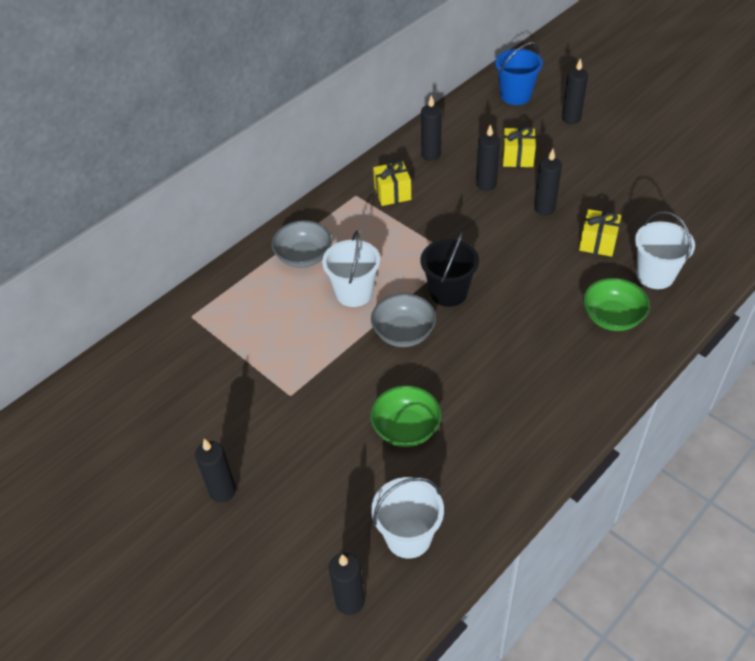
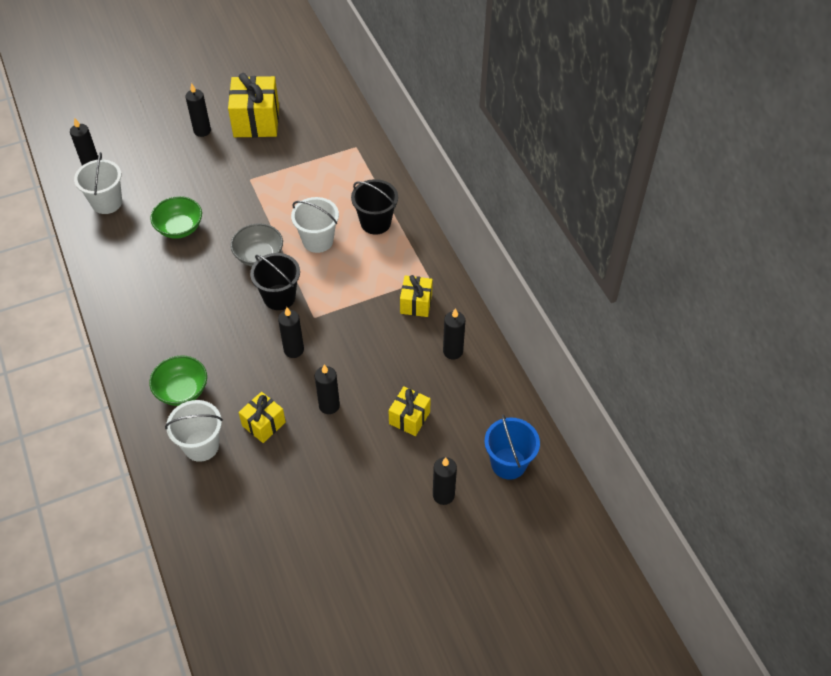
camera: 110 degrees right, 5 degrees up
(180, 436) = (256, 121): none -> yellow gift
(303, 257) = (375, 222): grey bowl -> black bucket
(486, 184) = (387, 376): black candle -> black candle (293, 350)

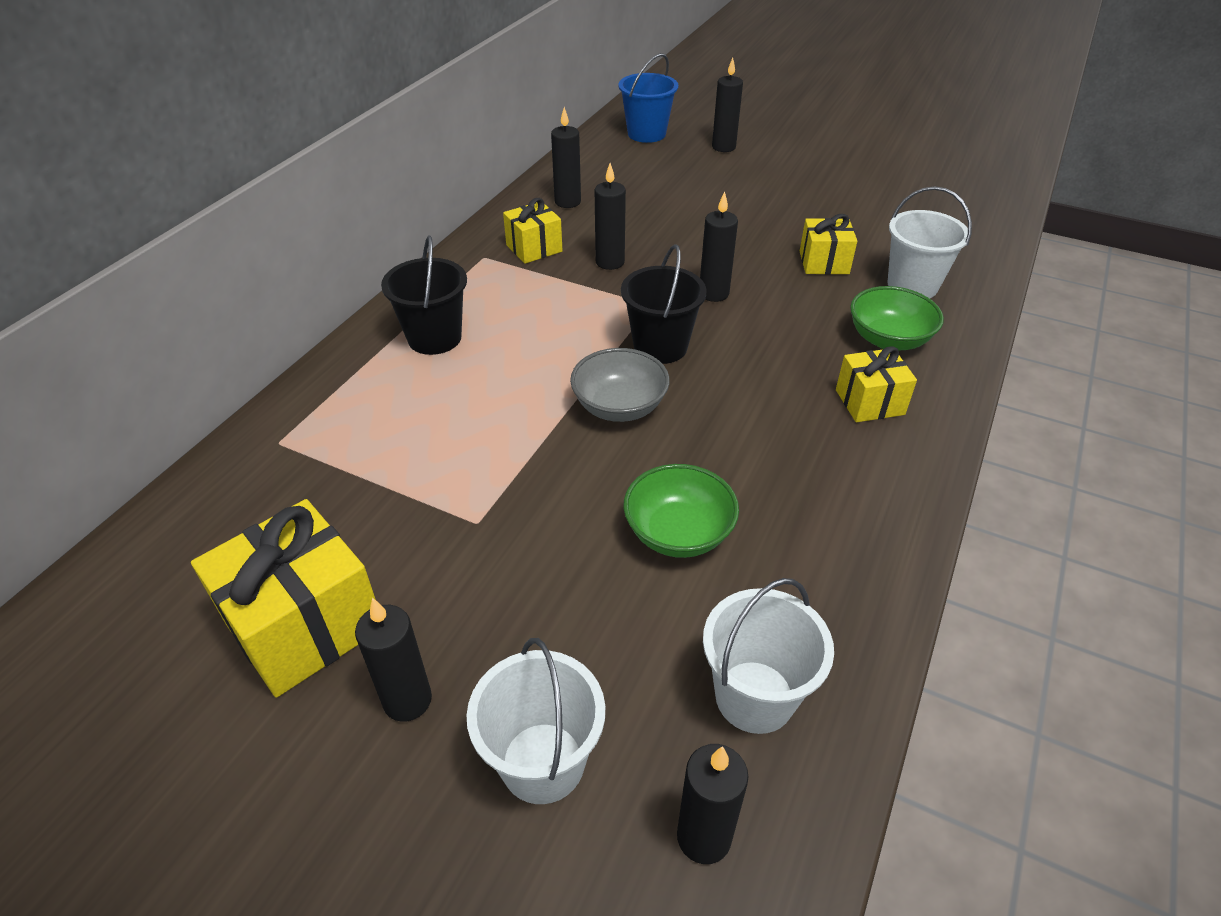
camera: 130 degrees left, 10 degrees down
(318, 240) = (526, 369): white bucket -> white bucket (542, 762)
(329, 405) = (739, 237): black candle -> black candle (610, 262)
(409, 418) = (679, 191): yellow gift -> yellow gift (869, 402)

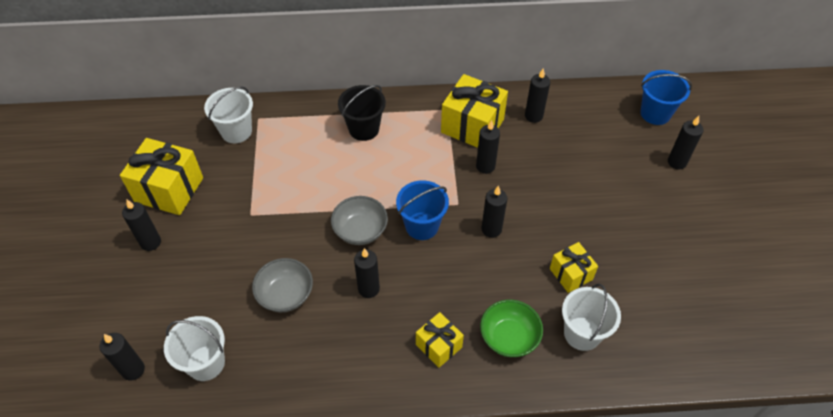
camera: 60 degrees right, 10 degrees up
(534, 248) = (472, 126): yellow gift -> yellow gift, size x1.74
(542, 762) = (142, 301): white bucket -> white bucket (236, 131)
(660, 346) = (422, 226): black bucket -> blue bucket
(678, 533) = (285, 294): green bowl -> grey bowl
(731, 435) = (368, 289): none -> black candle

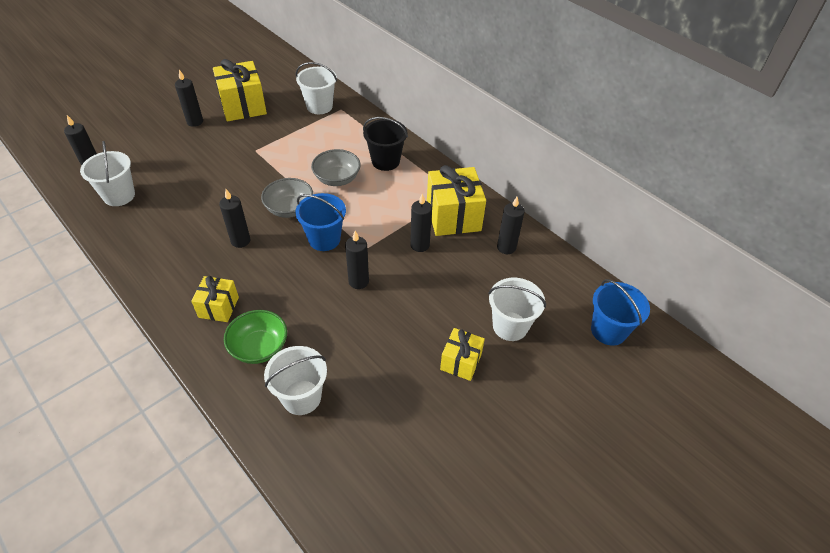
camera: 50 degrees right, 5 degrees down
(285, 294) = (202, 202): grey bowl -> grey bowl (337, 179)
(571, 274) = (358, 357): yellow gift -> yellow gift (461, 362)
(611, 164) = (510, 326): none -> white bucket
(677, 162) = (566, 376): black candle -> none

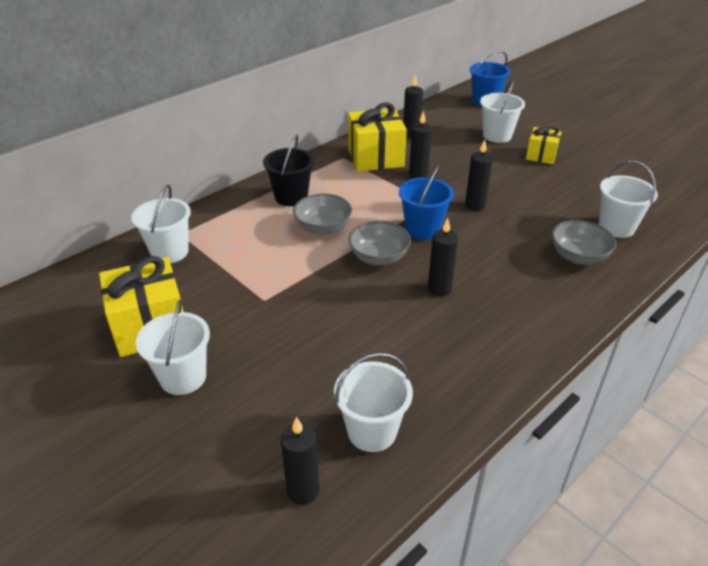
camera: 90 degrees left, 10 degrees down
(195, 122) = (183, 377): black candle -> white bucket
(218, 307) = (542, 291): yellow gift -> none
(259, 347) = (578, 256): green bowl -> grey bowl

